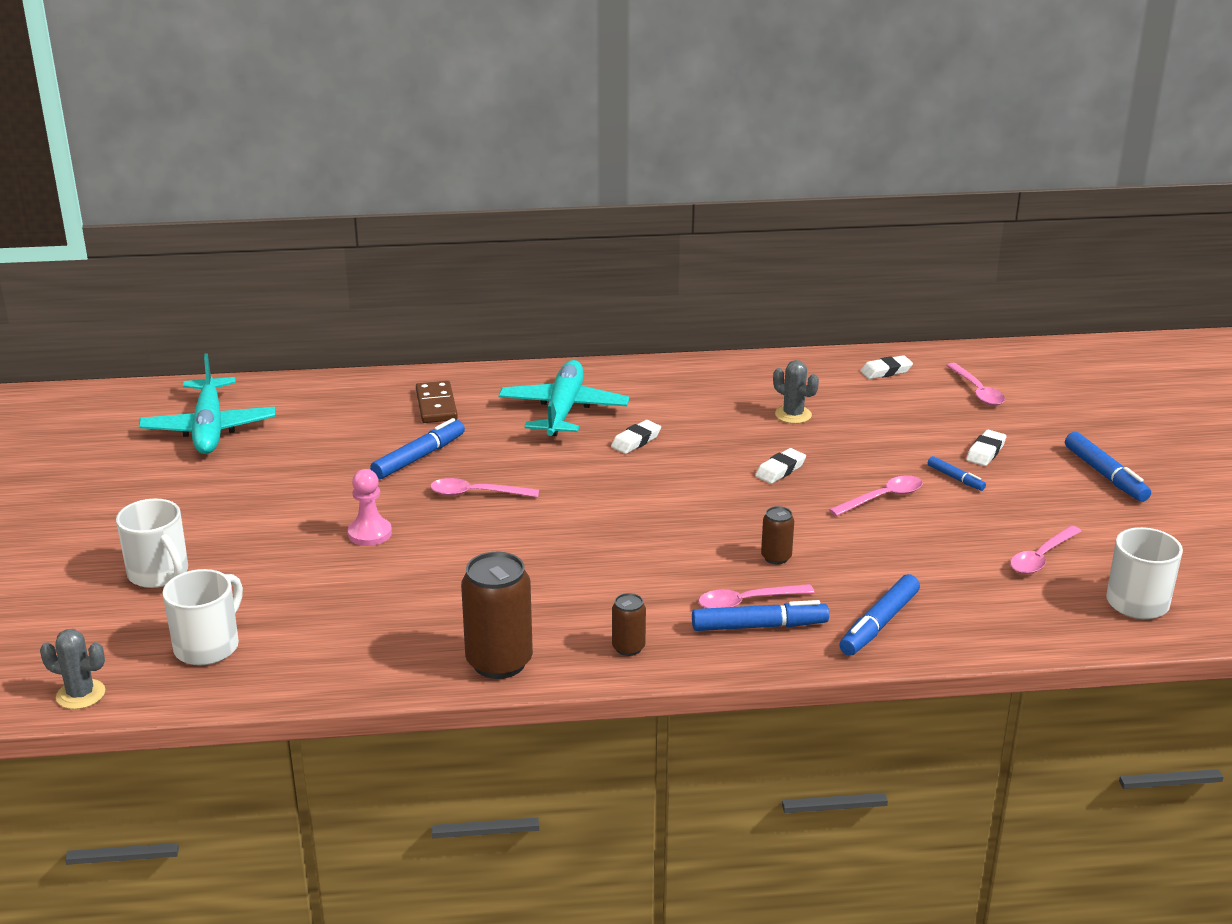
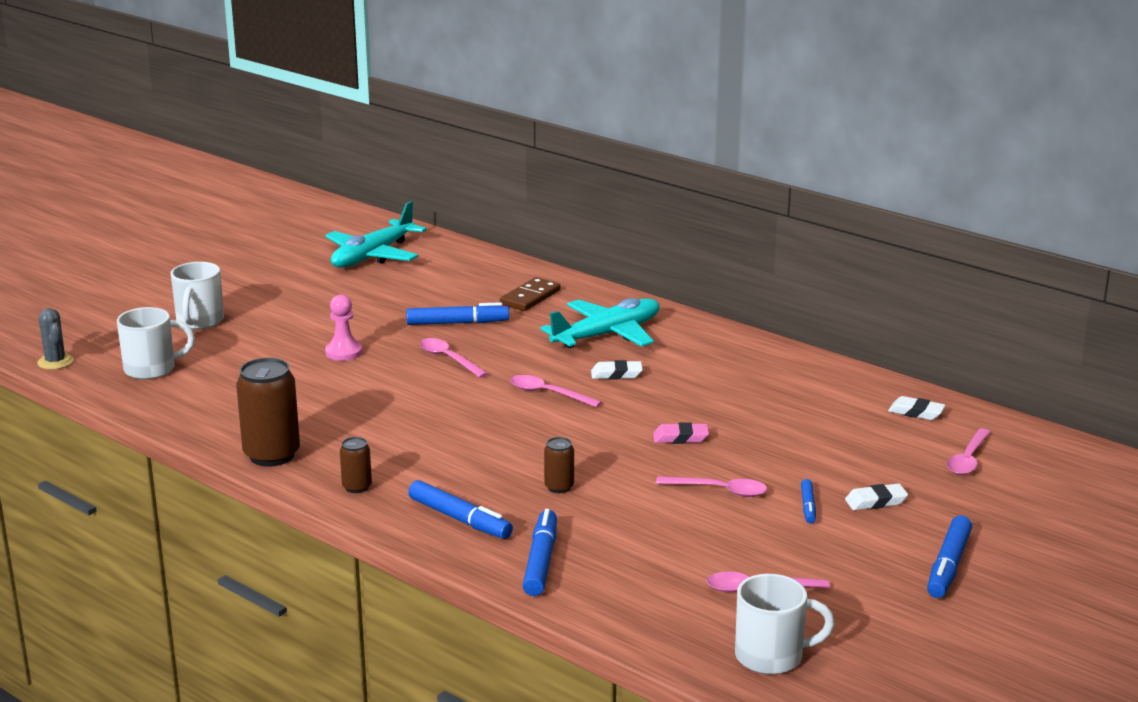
camera: 45 degrees right, 5 degrees down
(747, 602) = (482, 502): pink spoon -> pink spoon (548, 394)
(780, 470) = (680, 438): white eraser -> pink eraser
(793, 415) = (770, 408): grey cactus -> none
(879, 624) = (541, 561): blue marker -> blue marker turned 105 degrees clockwise

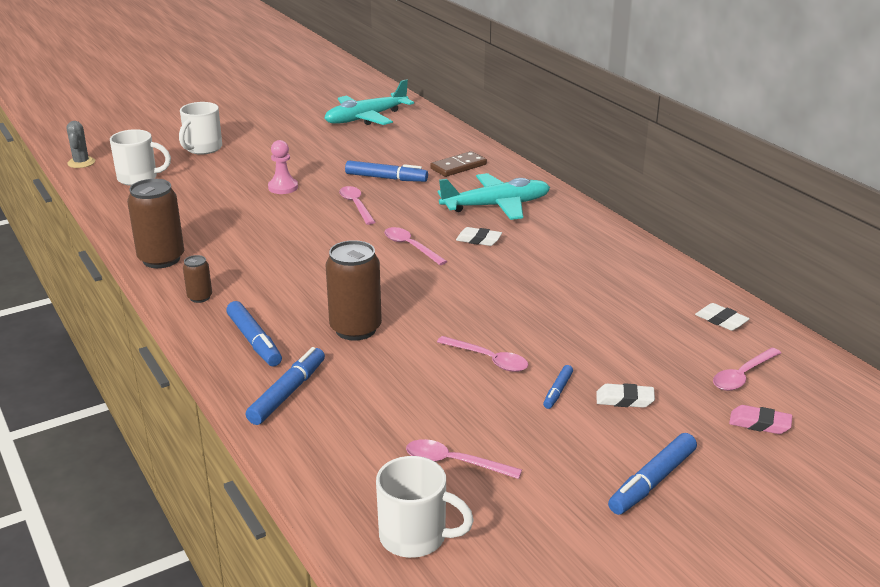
camera: 20 degrees right, 5 degrees up
(559, 487) = (355, 329): brown can -> brown can, size x1.98
(680, 438) = (490, 305): pink eraser -> pink eraser (759, 424)

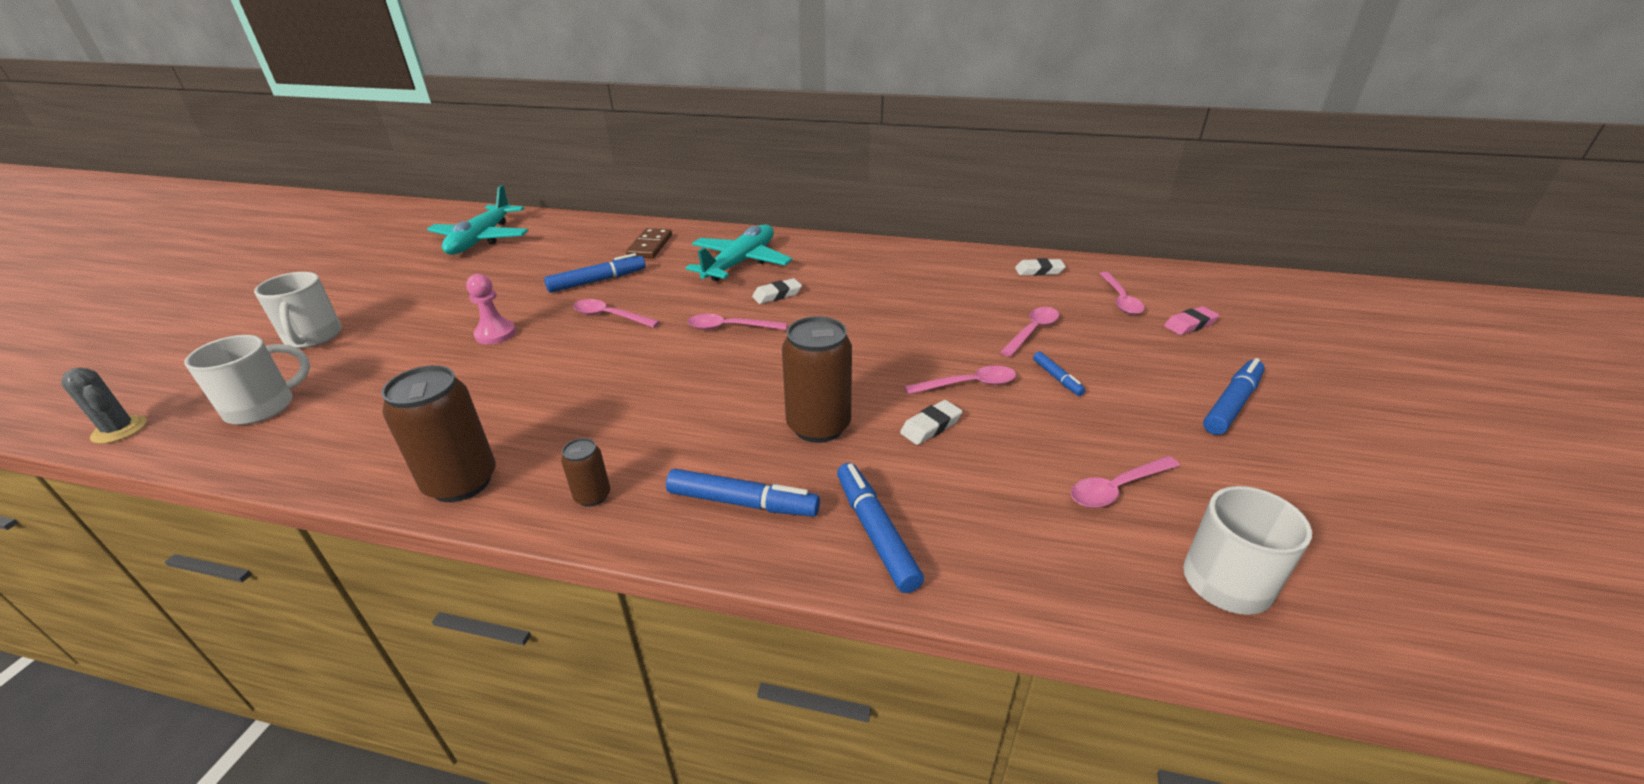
camera: 45 degrees left, 5 degrees up
(610, 356) = (1032, 331): none -> pink spoon
(624, 400) = (1102, 357): white eraser -> white eraser (931, 426)
(652, 481) = (1232, 404): blue marker -> blue marker turned 135 degrees counterclockwise

